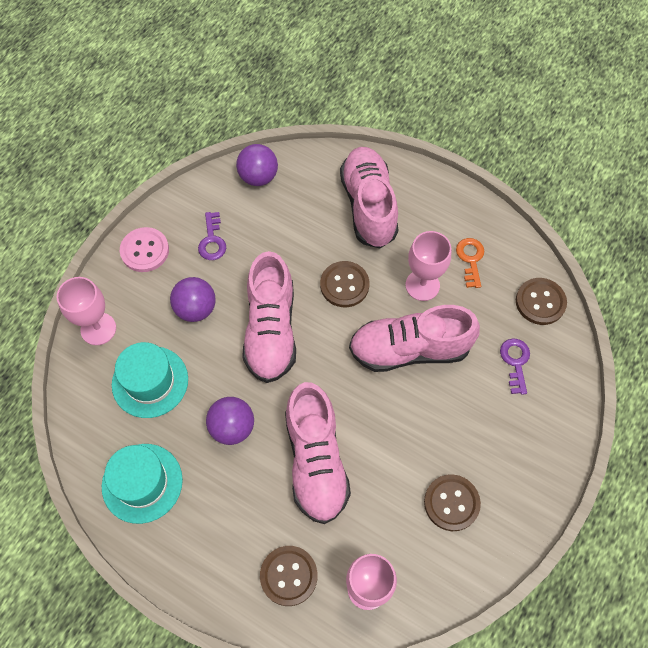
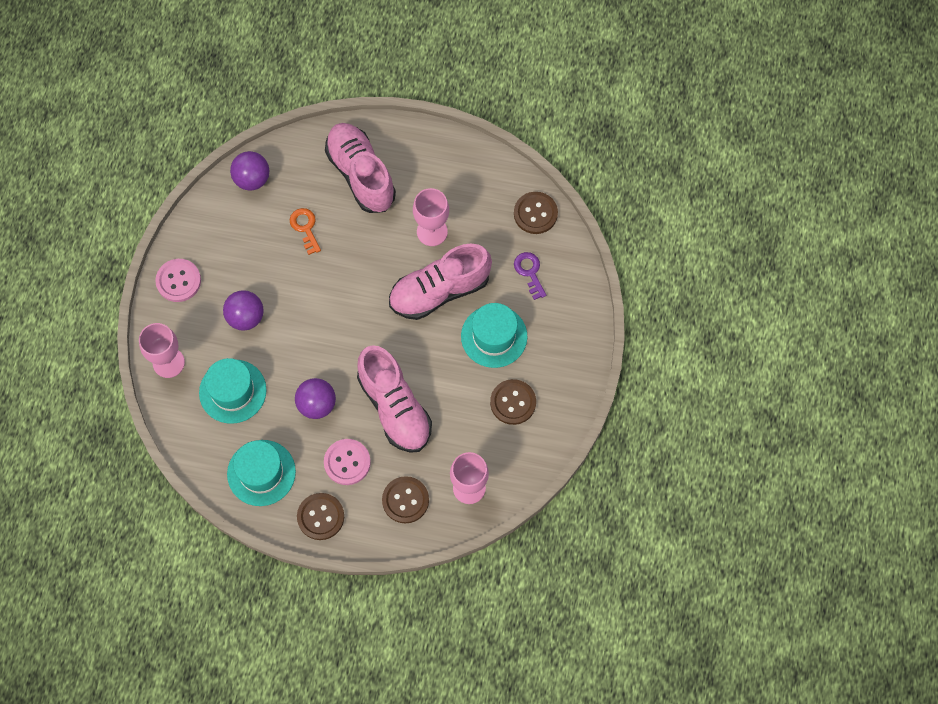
camera: 20 degrees left, 5 degrees up
(212, 240) = (234, 252): purple key -> none
(240, 505) = (347, 462): none -> pink button
(271, 330) = (317, 314): pink shoe -> none
(344, 285) = (365, 253): brown button -> brown button (320, 517)
(453, 419) = (494, 336): none -> turquoise hat
(470, 259) = (465, 195): orange key -> orange key (305, 228)

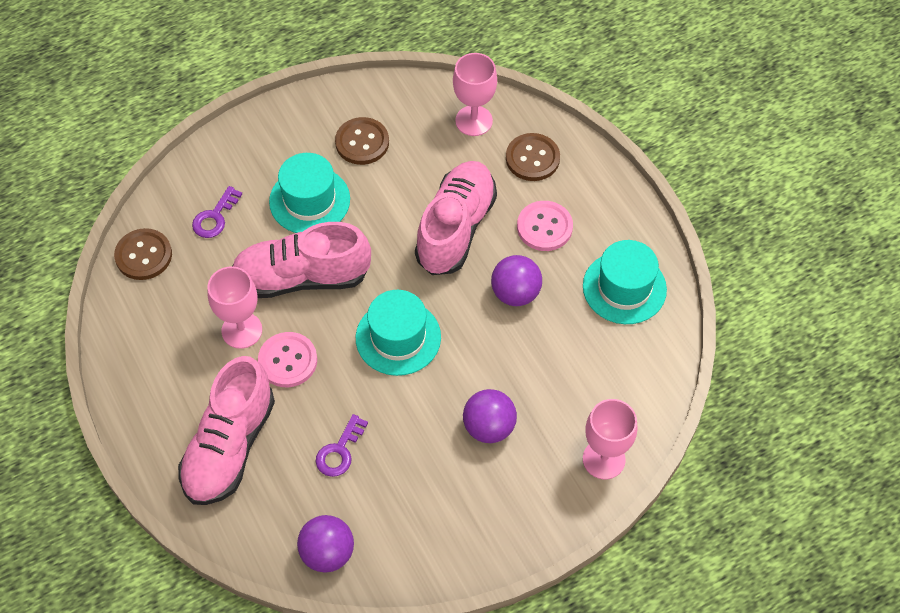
camera: 130 degrees left, 10 degrees down
(178, 281) = (511, 526): pink button -> pink button (288, 361)
(232, 391) = (574, 375): turquoise hat -> turquoise hat (398, 337)
(305, 228) = (339, 451): orange key -> purple key
(320, 517) = (613, 210): brown button -> none
(439, 291) = (302, 277): pink shoe -> pink shoe turned 150 degrees clockwise

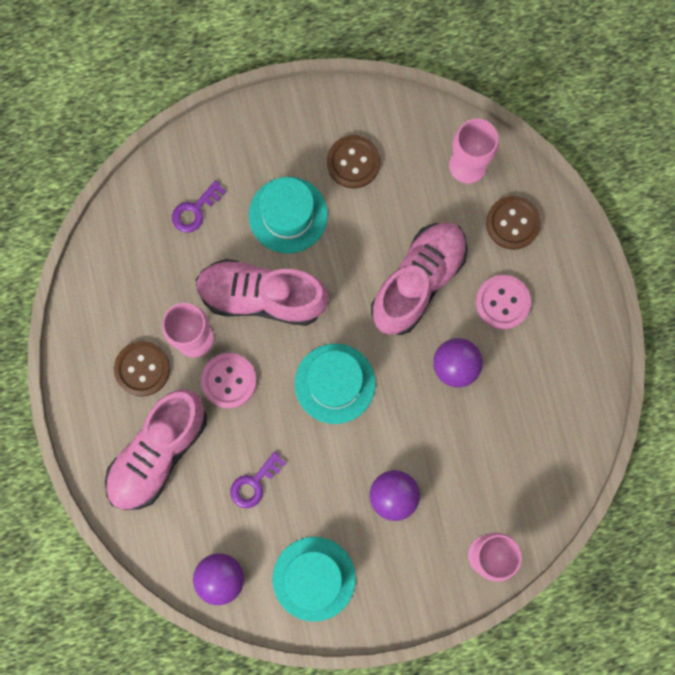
camera: 15 degrees right, 20 degrees up
(143, 255) = (121, 235): brown button -> brown button (142, 369)
(624, 288) = (559, 387): turquoise hat -> turquoise hat (314, 578)

